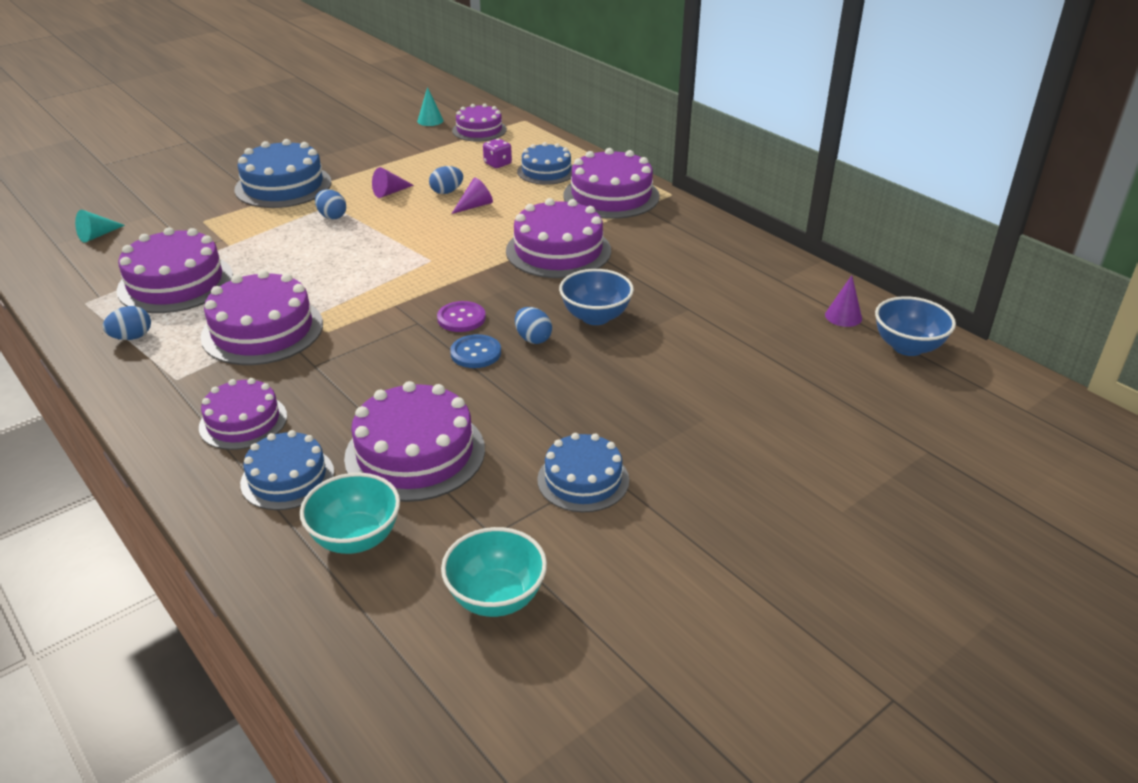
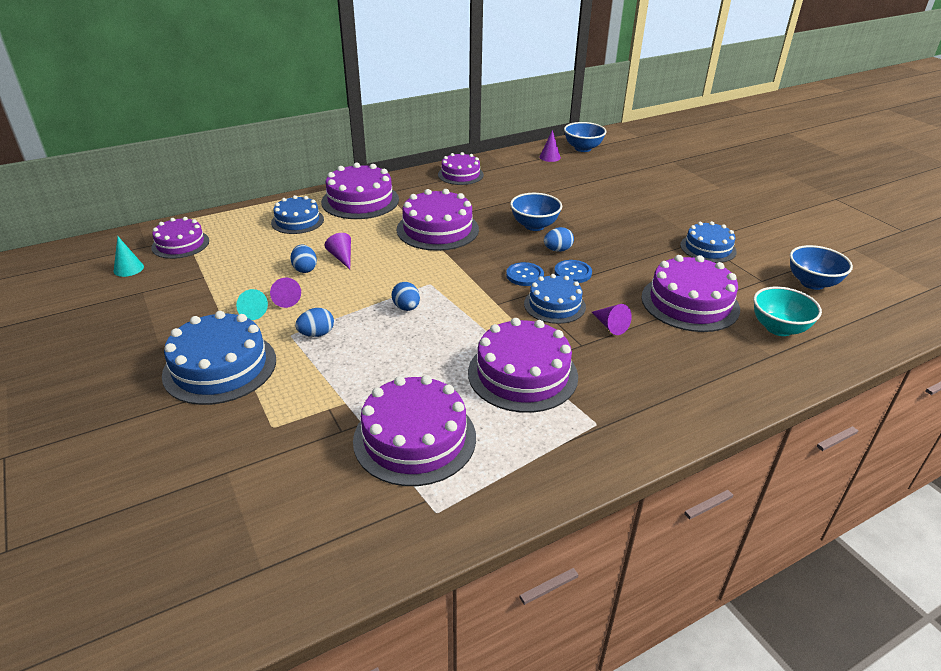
camera: 80 degrees left, 0 degrees up
(97, 235) = (260, 524): turquoise cone -> turquoise cone (250, 311)
(132, 337) = (519, 462): blue egg -> blue egg (406, 308)
(243, 421) = (658, 380): purple cake -> purple cake (460, 175)
(287, 478) = (724, 357): blue cake -> blue cake (554, 305)
(354, 385) = (610, 326): none -> purple cone
(461, 318) = (525, 275): purple button -> blue button
(496, 597) = (812, 283): turquoise bowl -> blue bowl
(497, 164) = (265, 241): purple dice -> none

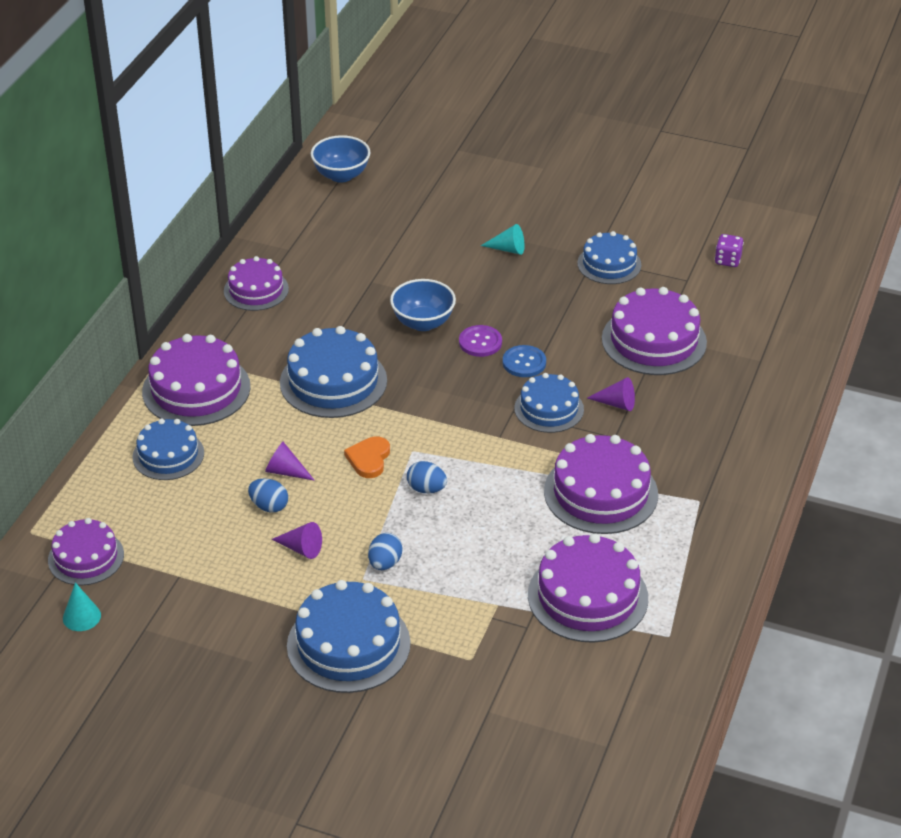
camera: 40 degrees left, 5 degrees up
(250, 311) = (289, 580): turquoise cone -> turquoise cone (508, 249)
(397, 275) = (369, 459): none -> orange heart
(437, 229) = (333, 381): purple cake -> blue cake
(525, 275) = (486, 390): blue button -> none
(550, 157) = (321, 209): purple cone -> none
(557, 250) = (480, 342): blue egg -> purple button
(778, 328) = (743, 328): turquoise bowl -> none
(812, 283) = (727, 260): blue bowl -> purple dice

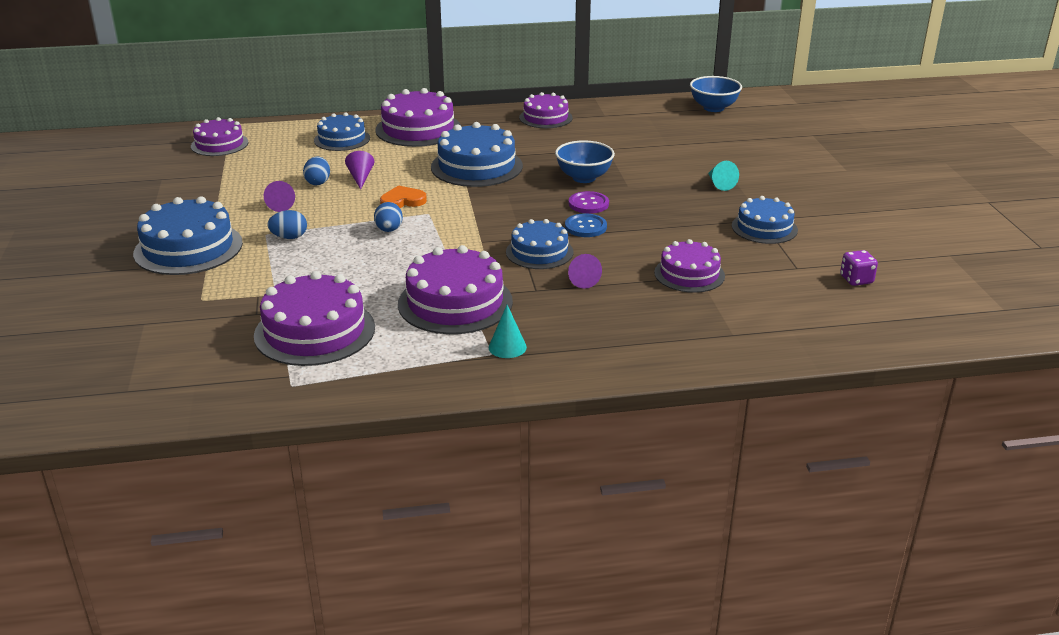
camera: 60 degrees right, 10 degrees down
(81, 616) = (161, 158): turquoise cone -> turquoise cone (507, 347)
(654, 340) = (689, 274): purple cake -> purple cake, size x0.64

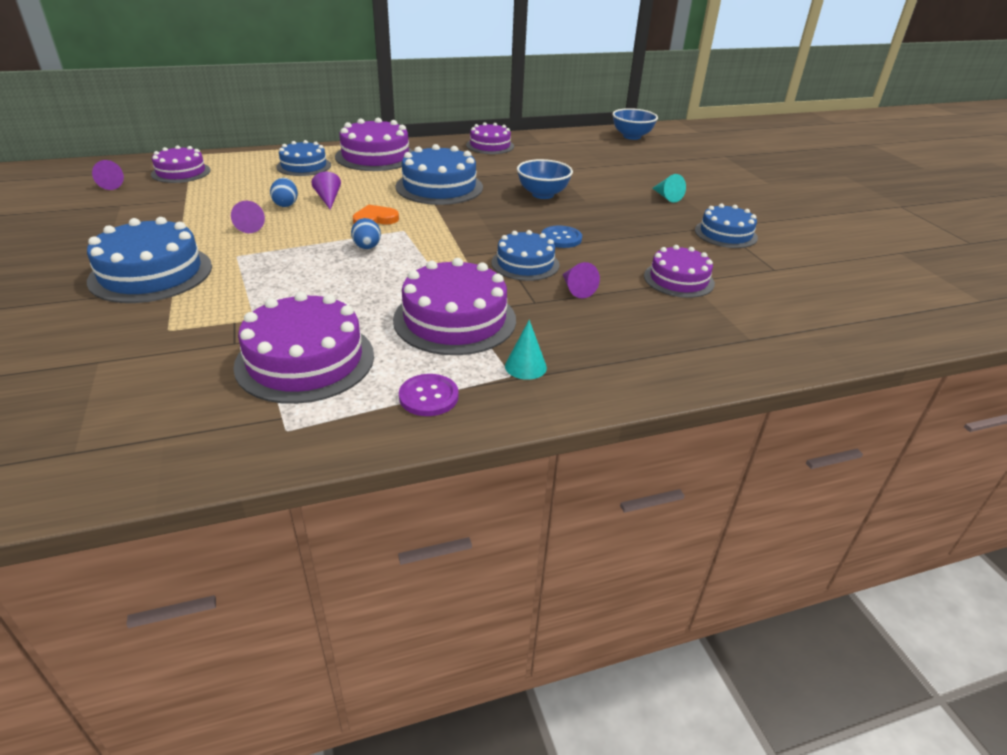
camera: 10 degrees left, 5 degrees up
(156, 156) = (114, 184): none -> purple cone
(289, 237) = (263, 258): blue egg -> none
(588, 204) = (556, 217): purple button -> purple button (428, 396)
(856, 280) = (834, 278): purple dice -> none

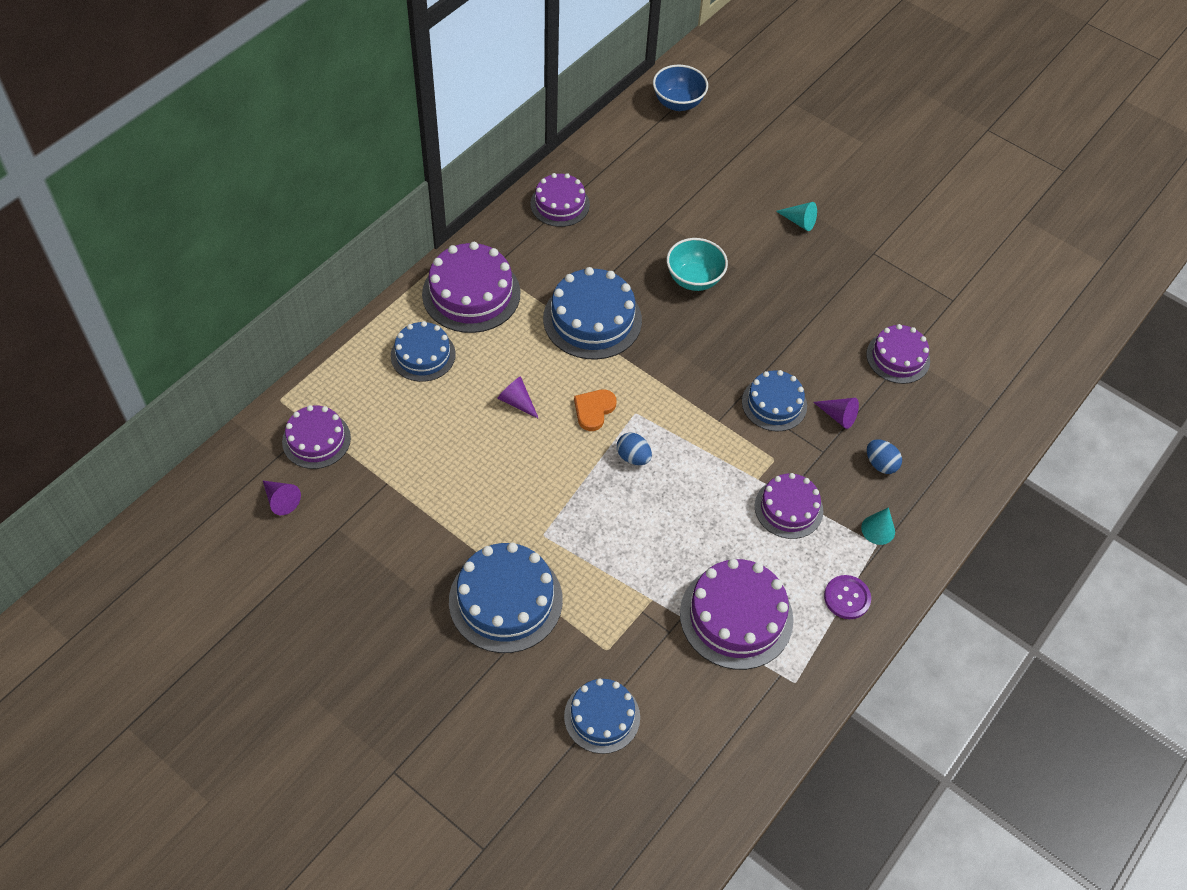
camera: 35 degrees left, 20 degrees up
(251, 226) = (501, 487): purple cone -> none
(286, 204) = (489, 434): blue egg -> blue egg (880, 464)
(455, 319) = (788, 508): purple cake -> purple cake, size x0.64
(542, 194) = (694, 279): blue bowl -> turquoise bowl
(561, 238) = (769, 347): blue button -> none
(725, 234) = (886, 263): blue cake -> blue cake (602, 716)

